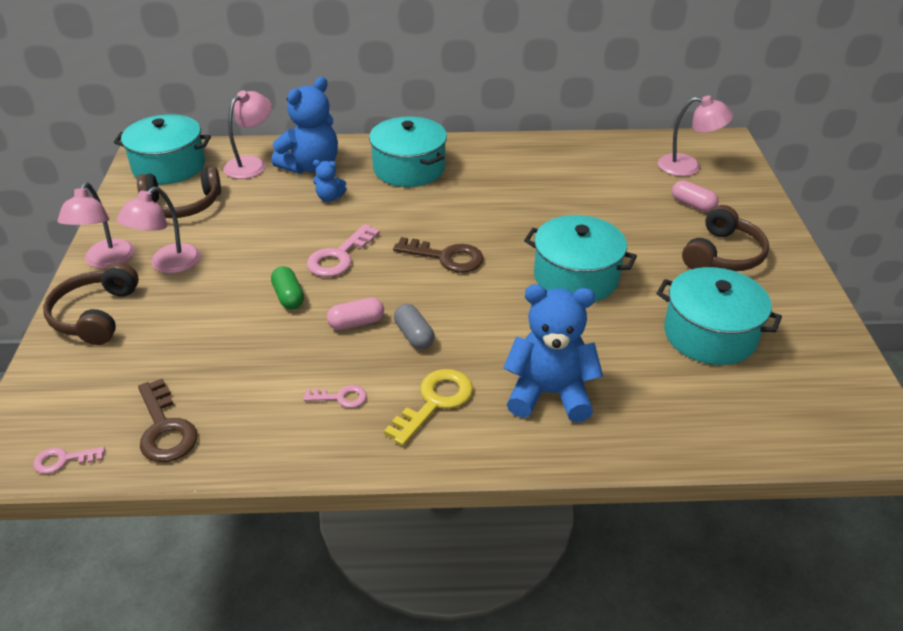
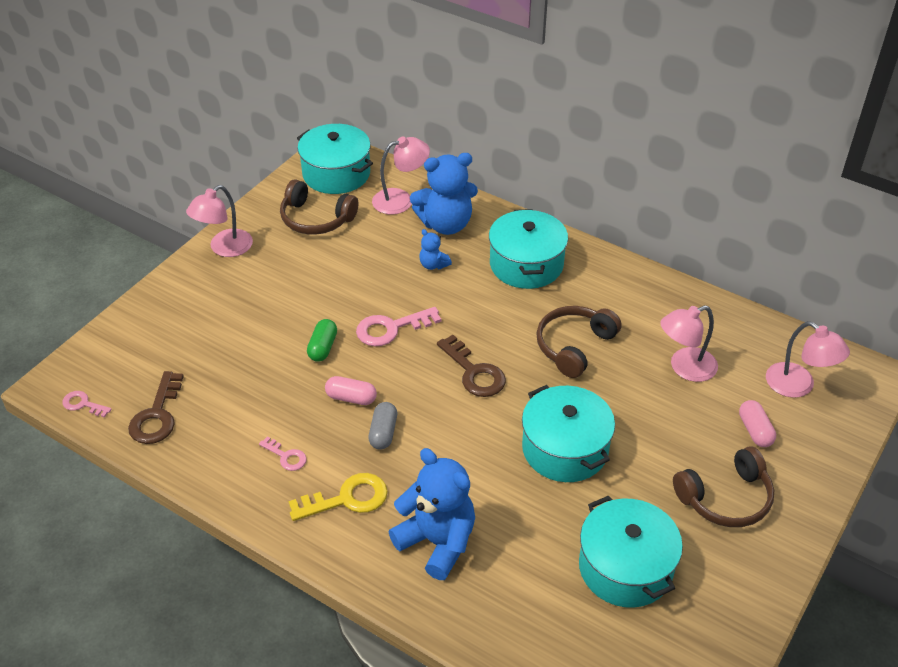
camera: 35 degrees right, 5 degrees up
(95, 315) = (183, 295): brown headphones -> brown headphones (574, 346)
(168, 265) = (263, 273): pink lamp -> pink lamp (684, 368)

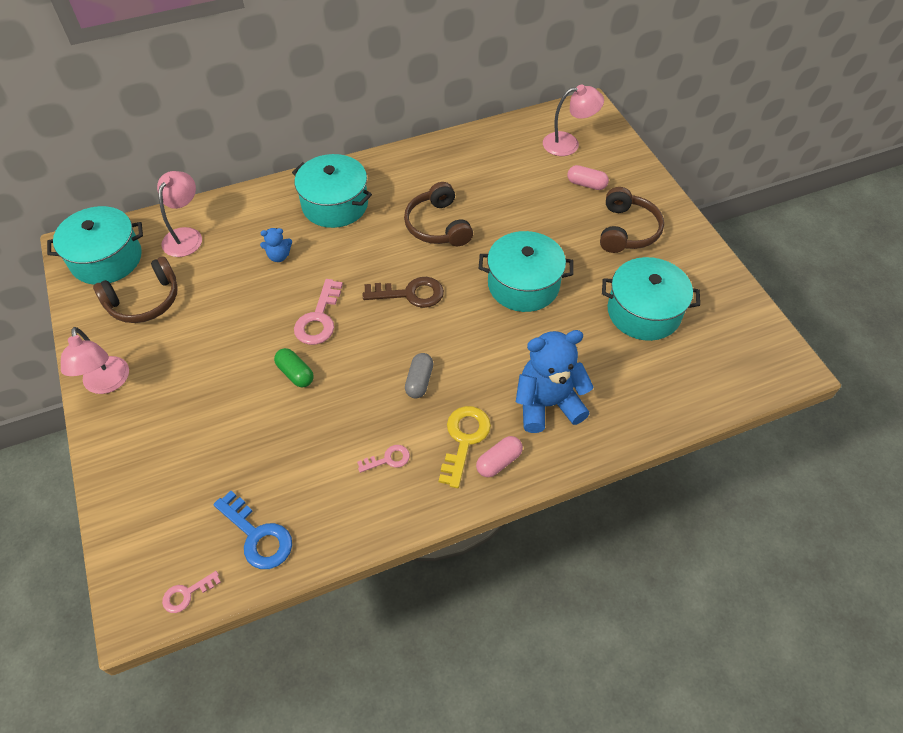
camera: 55 degrees left, 10 degrees up
(157, 415) = (258, 536): brown key -> blue key
(351, 398) = (366, 383): pink capsule -> pink capsule (498, 461)
(383, 433) = (419, 381): grey capsule -> grey capsule turned 60 degrees clockwise
(446, 224) = (244, 225): blue teddy bear -> none
(684, 368) = (508, 184): pink lamp -> none

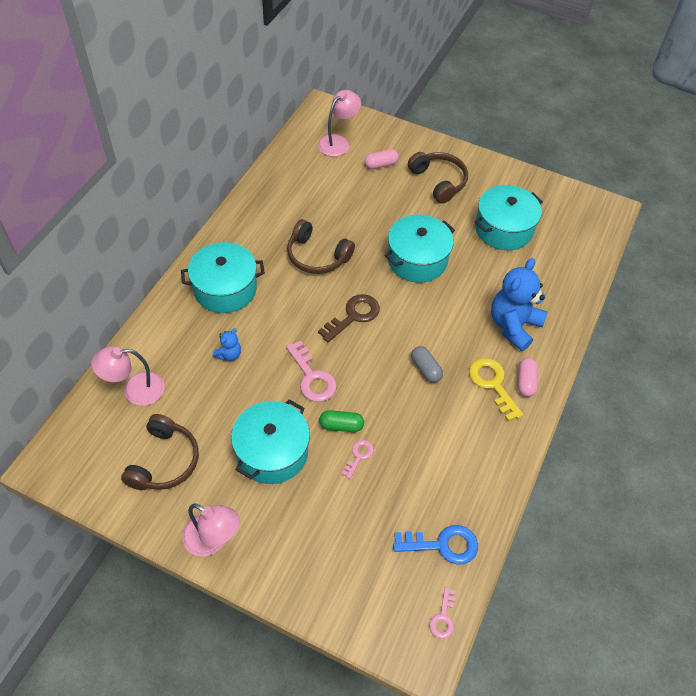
camera: 45 degrees left, 0 degrees up
(106, 259) = (89, 454): turquoise pot -> turquoise pot (272, 452)
(186, 236) = (135, 390): pink lamp -> pink lamp turned 75 degrees counterclockwise
(388, 459) = (463, 432): pink key -> pink key (359, 456)

